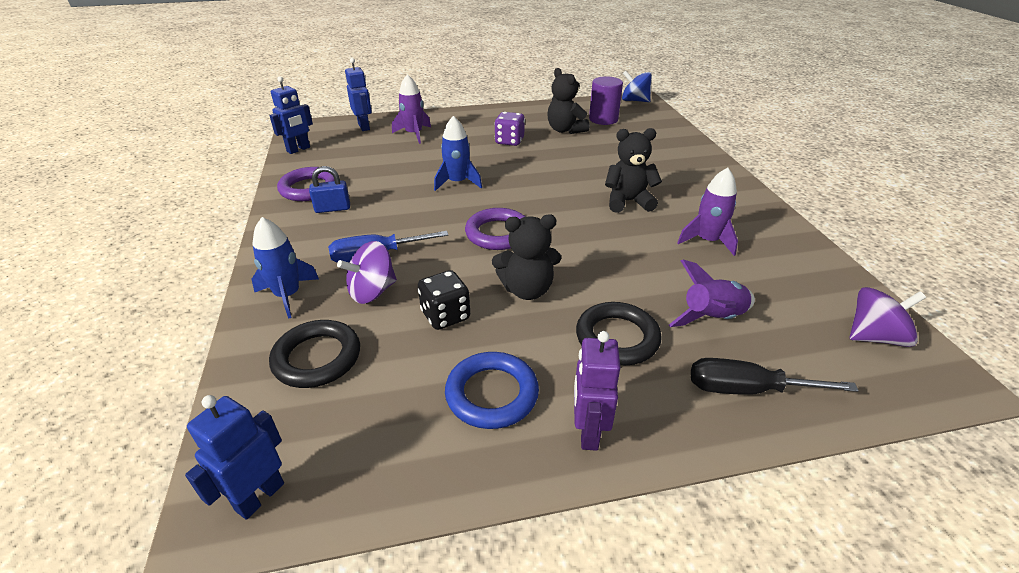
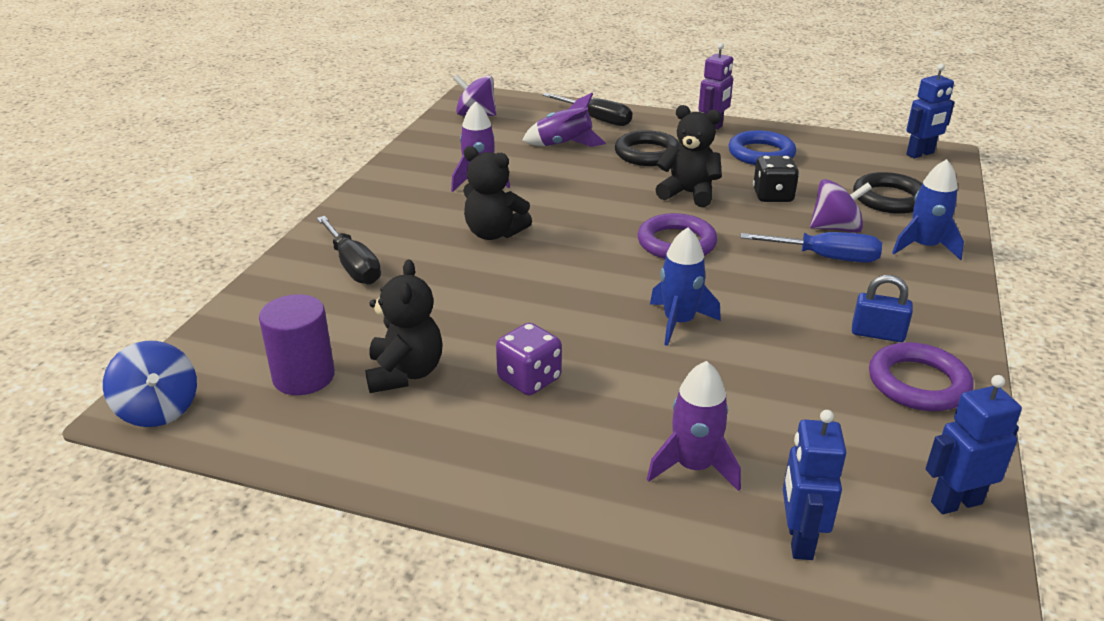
camera: 150 degrees left, 5 degrees down
(669, 160) = (353, 266): none -> black screwdriver

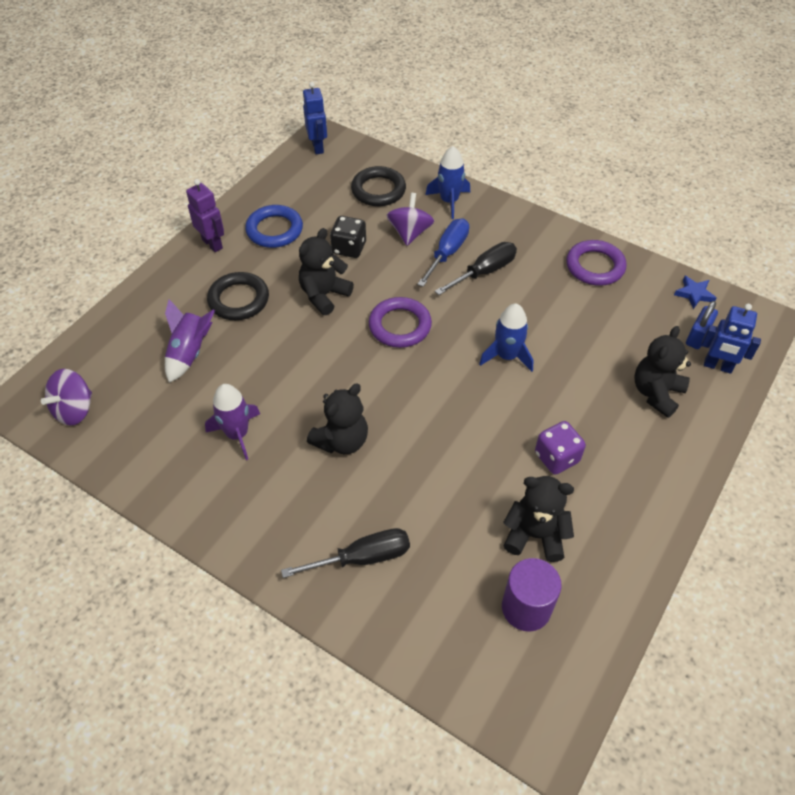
camera: 75 degrees left, 20 degrees up
(158, 409) = (551, 723): blue spinning top -> none
(596, 119) = (145, 315): black screwdriver -> black screwdriver (484, 272)
(693, 467) = (656, 393): purple rocket -> black teddy bear
(877, 334) = (543, 263): blue padlock -> blue padlock (697, 336)
(956, 502) = (694, 294): blue robot -> blue star

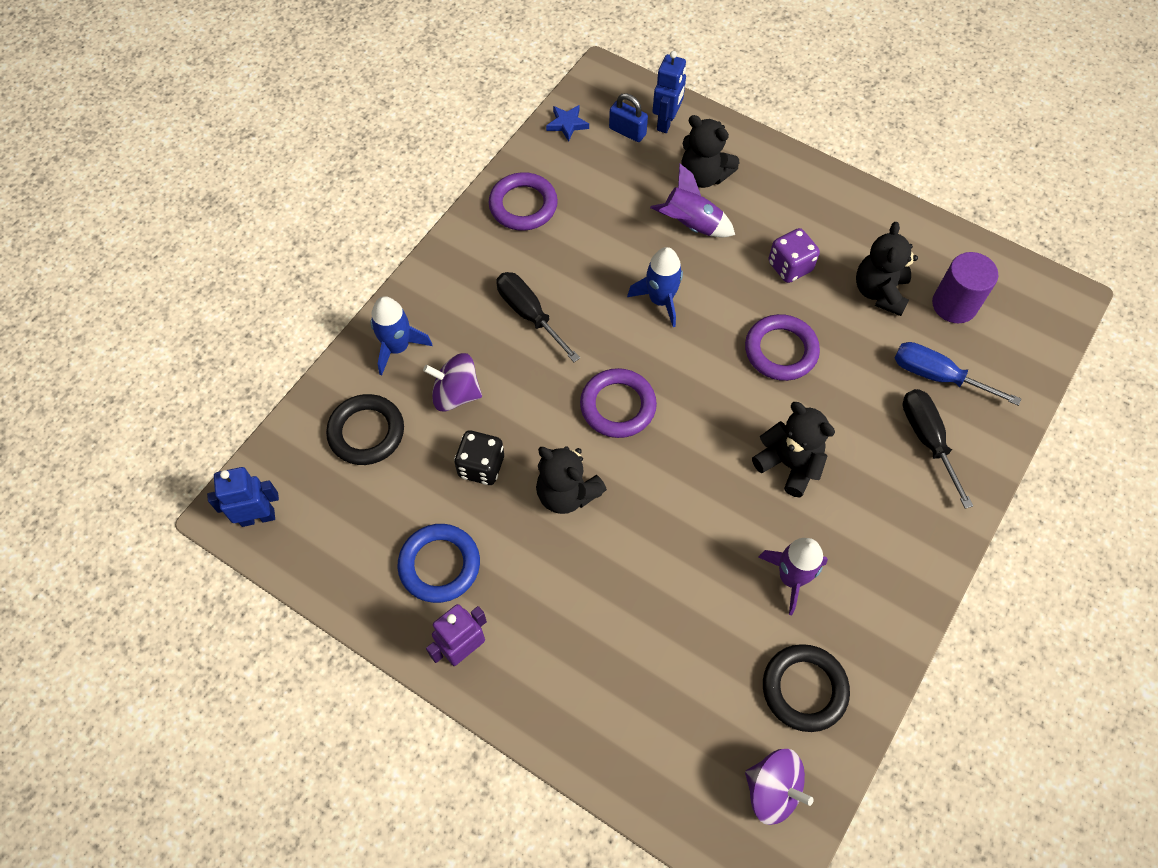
camera: 90 degrees left, 10 degrees up
(190, 353) = (670, 652): purple rocket -> purple rocket (690, 225)
(239, 300) = (574, 600): black ring -> black ring (804, 689)
(447, 253) = (495, 352): blue screwdriver -> blue screwdriver (937, 376)
(459, 443) = (781, 350): none -> purple ring

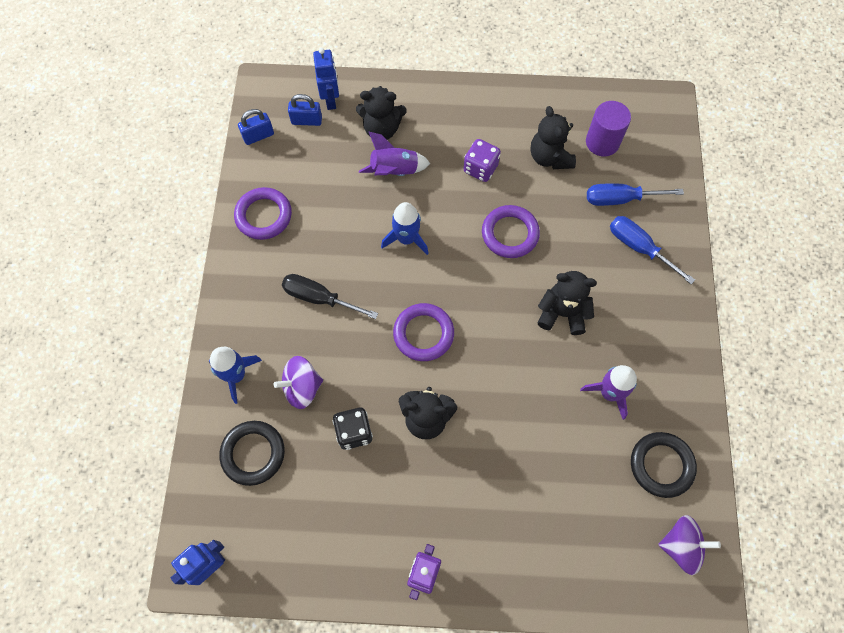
camera: 30 degrees left, 5 degrees up
(439, 565) = (369, 522): blue ring -> none
(567, 124) = (258, 136): blue star -> blue padlock
(927, 440) = (639, 247): black screwdriver -> blue screwdriver

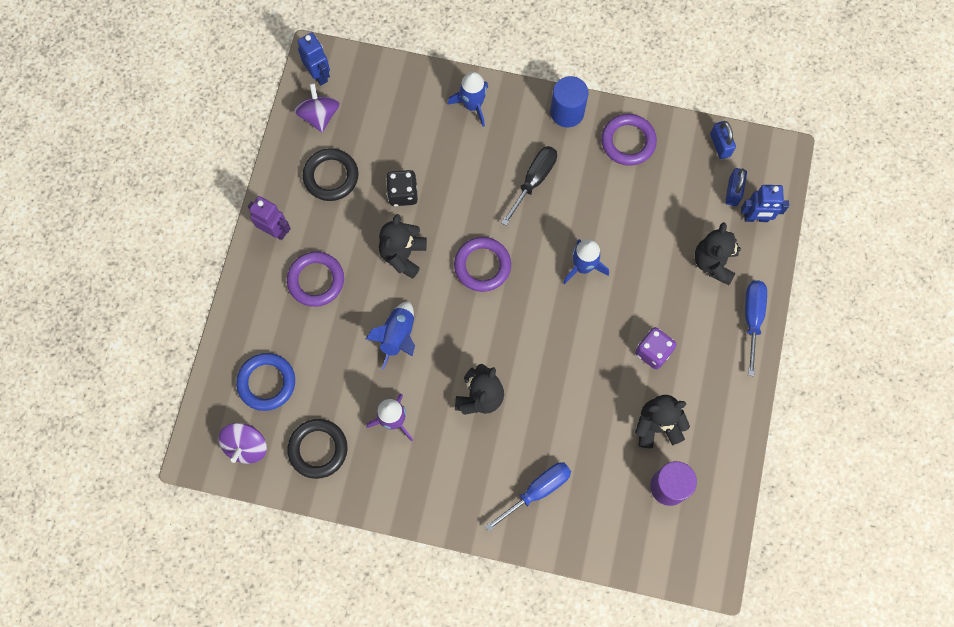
camera: 100 degrees right, 5 degrees up
(235, 277) = (567, 112): none -> blue cylinder
(253, 453) = (401, 113): black ring -> black ring (331, 176)
(302, 388) = (451, 157): purple spinning top -> purple spinning top (319, 116)
(394, 171) = (661, 267): purple rocket -> none
(510, 234) = (573, 365): purple ring -> purple ring (316, 280)
(519, 406) = (398, 336): none -> blue rocket
(605, 540) = (266, 383): none -> blue ring
(620, 199) = (596, 487): blue screwdriver -> blue screwdriver (752, 319)

